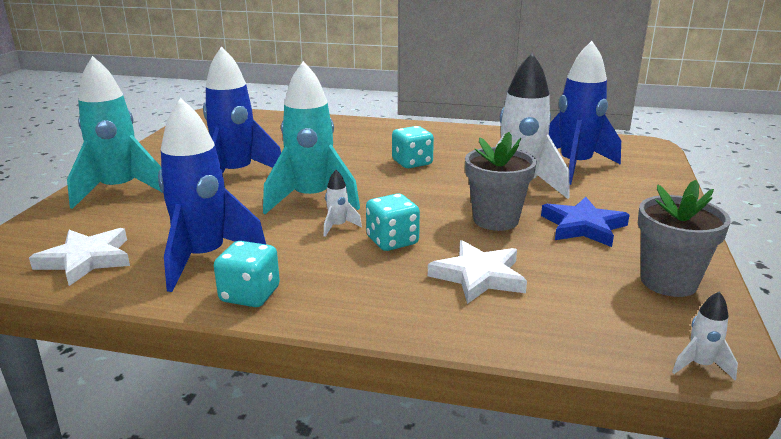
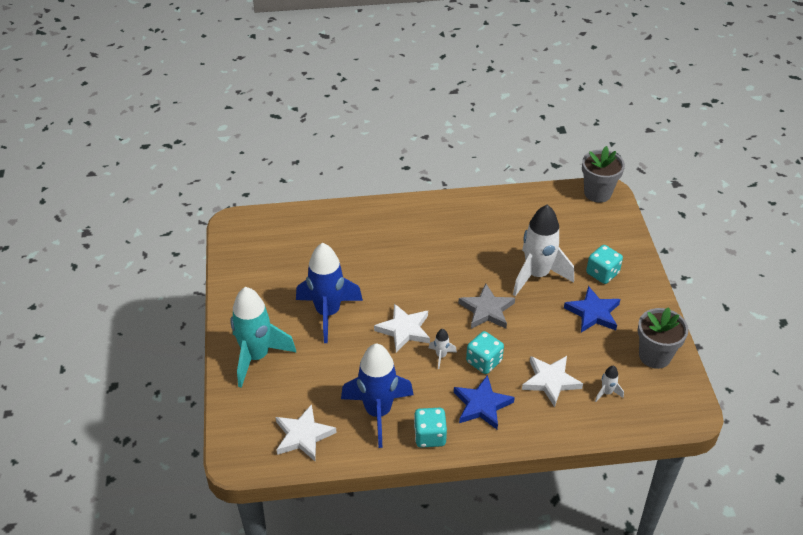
camera: 20 degrees left, 20 degrees up
(312, 200) = (404, 330): turquoise rocket -> white star
(355, 280) = (482, 405): none -> blue star
(412, 163) = (448, 262): turquoise dice -> turquoise dice (602, 273)
(431, 201) = (487, 310): none -> grey star
(495, 220) = (537, 320): grey flower pot -> grey flower pot (597, 193)
(575, 166) = (565, 237): blue rocket -> none
(700, 365) = (682, 419): white rocket -> white rocket (606, 393)

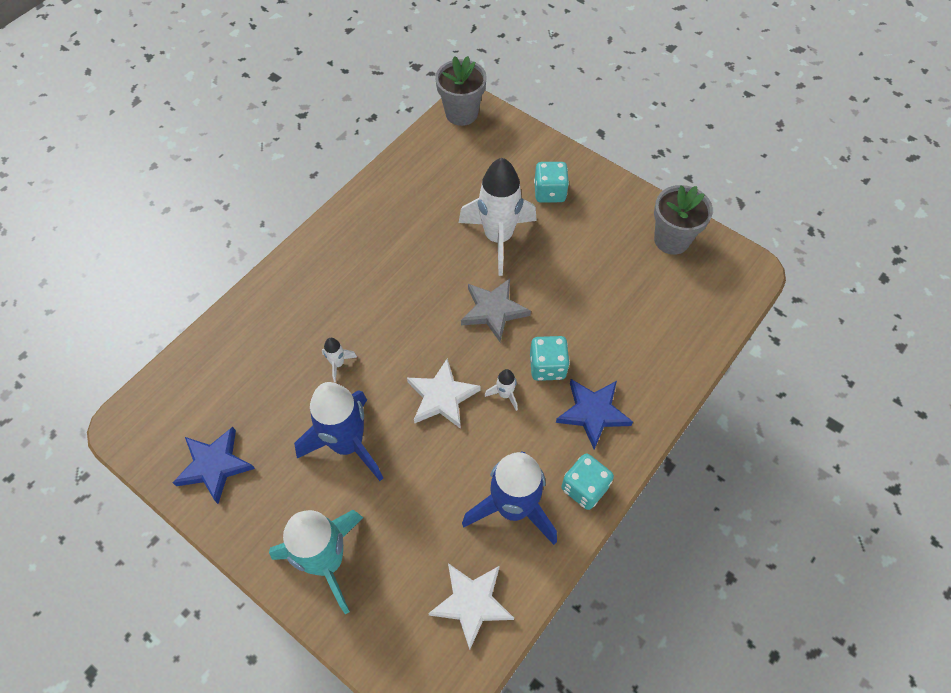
camera: 45 degrees left, 15 degrees up
(550, 381) = (621, 336): white star -> none
(593, 313) = (583, 238): blue star -> blue star (214, 465)
(606, 393) = (674, 307): white rocket -> white rocket (338, 364)

